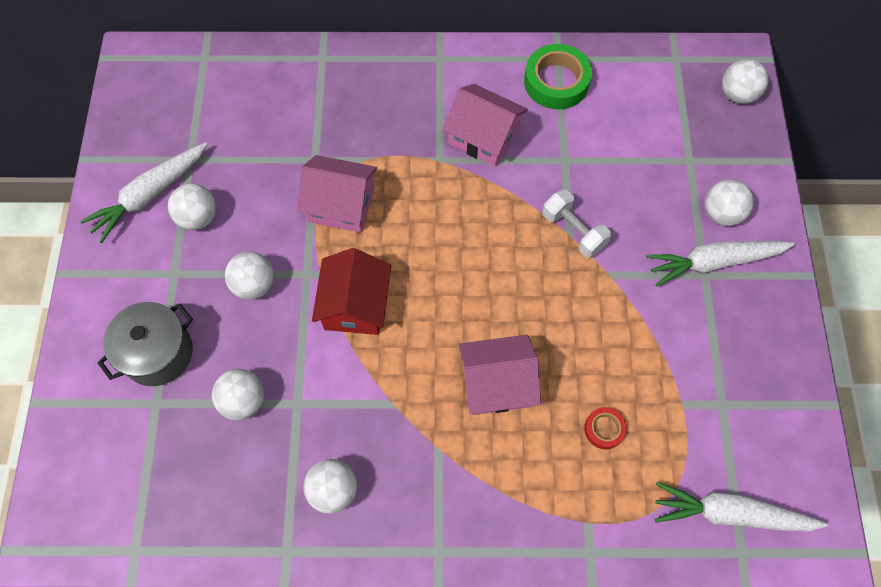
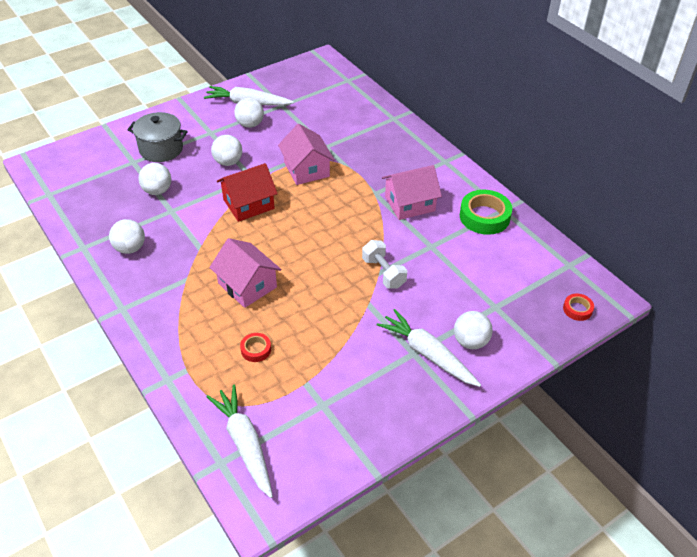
camera: 55 degrees right, 20 degrees down
(483, 137) = (410, 204): pink house -> pink house turned 75 degrees clockwise
(573, 231) = (383, 273): white dumbbell -> white dumbbell turned 45 degrees counterclockwise
(737, 94) = (577, 309): white ball -> red tape

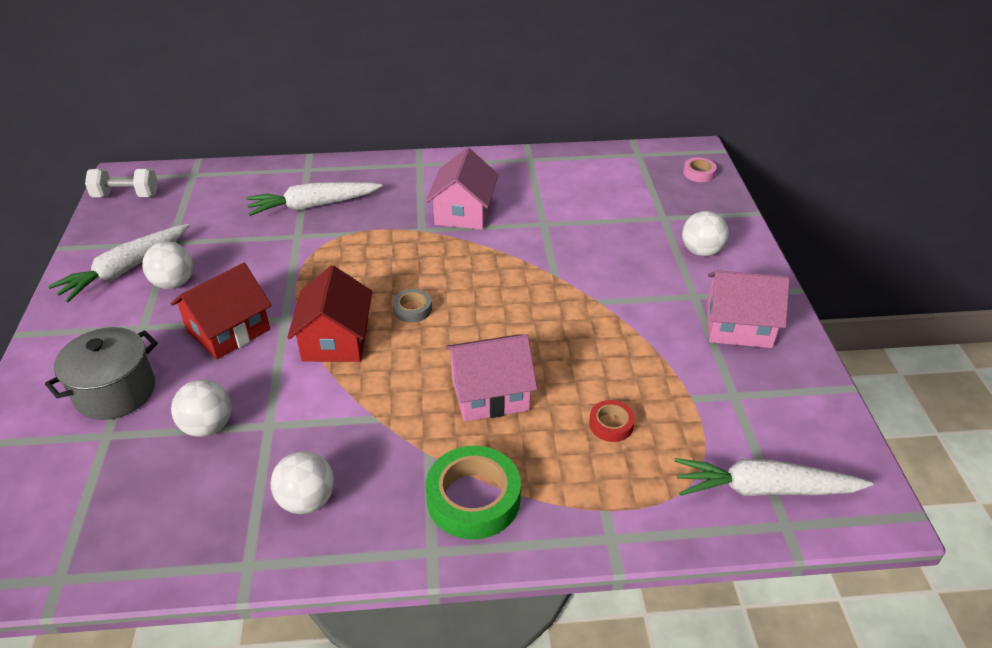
camera: 60 degrees left, 5 degrees down
(228, 162) = (228, 330): white ball -> red house
(296, 222) = (412, 309): none -> grey tape
(306, 169) = (322, 266): pink house -> pink house (738, 326)
(383, 273) = (558, 272): white dumbbell -> white dumbbell (126, 196)
(427, 354) = (701, 286): white carrot -> white carrot (313, 206)
(484, 217) = (529, 173): green tape -> green tape (473, 499)
(577, 309) = (699, 173): red tape -> pink tape

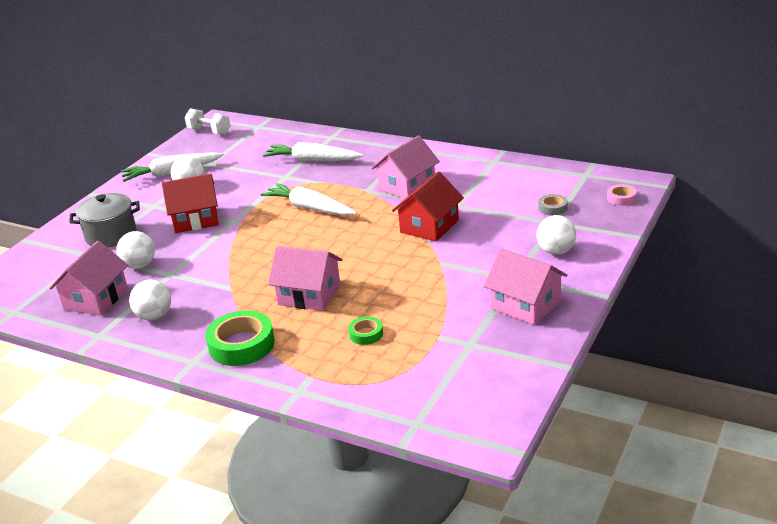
camera: 35 degrees right, 10 degrees down
(186, 505) = (96, 299): none -> pink house
(335, 340) = (249, 240): red house -> red house (429, 226)
(412, 309) = (312, 236): grey tape -> grey tape (552, 208)
(611, 424) = (366, 334): red tape -> green tape
(764, 489) = (425, 400): white carrot -> white carrot (309, 208)

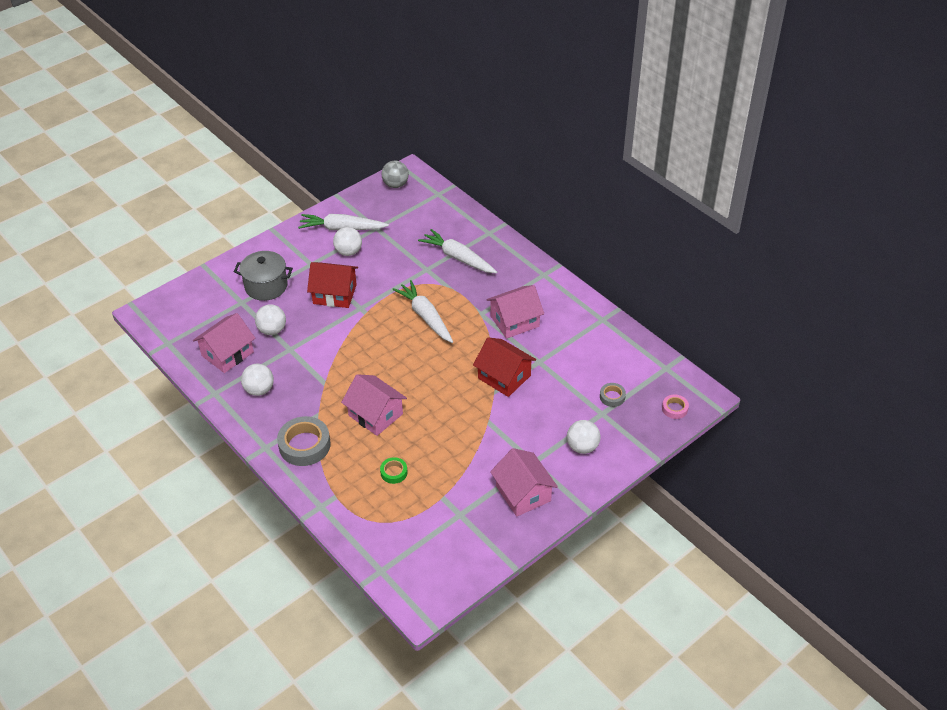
camera: 20 degrees right, 15 degrees up
(209, 131) = (395, 184): white dumbbell -> grey ball
(241, 345) = (304, 445): green tape -> grey tape
(429, 226) = (504, 377): red house -> red house turned 75 degrees clockwise

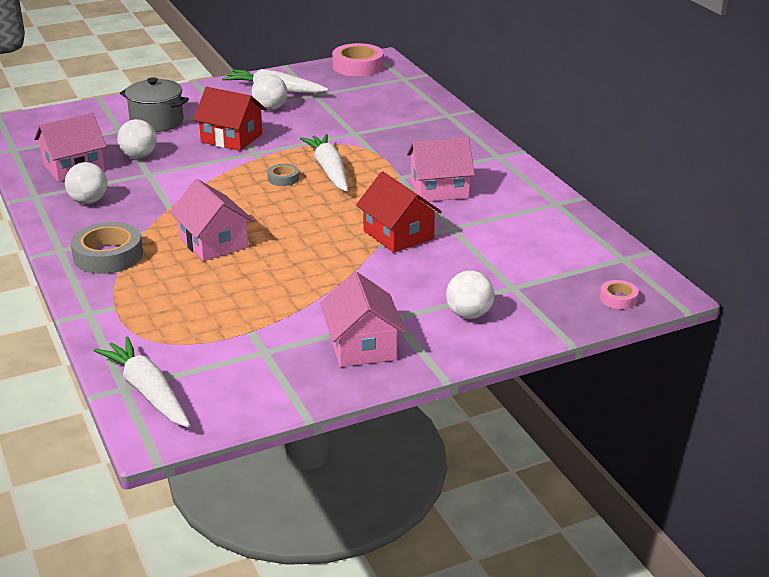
camera: 15 degrees right, 15 degrees down
(394, 472) = (202, 297): green tape -> none
(395, 184) = (358, 66): grey ball -> pink tape
(458, 258) = (398, 129): white carrot -> white carrot (147, 392)
(612, 397) = (535, 274): grey tape -> grey tape (283, 178)

